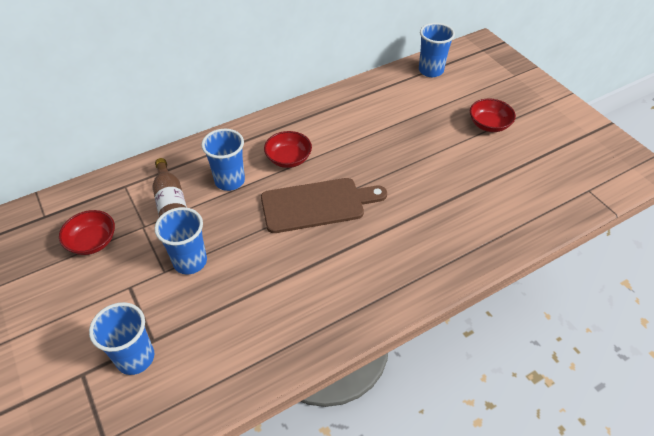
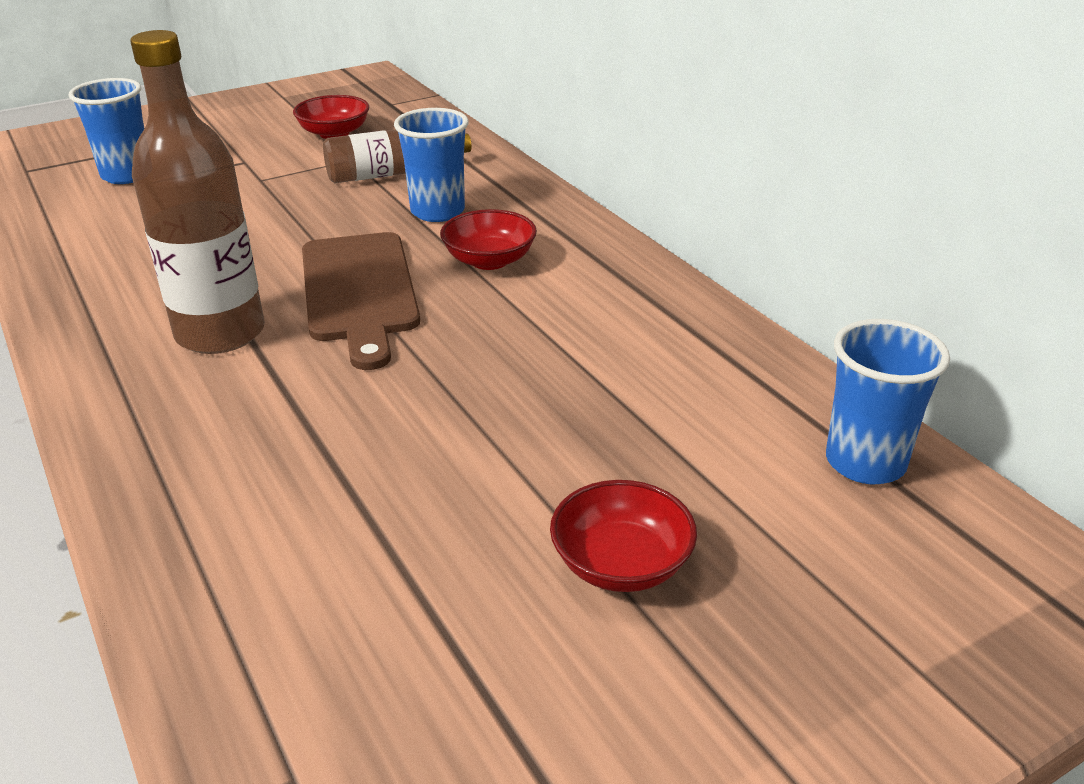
camera: 90 degrees right, 15 degrees down
(190, 261) = (271, 194): blue cup -> none
(357, 254) = (220, 333): none -> brown bottle

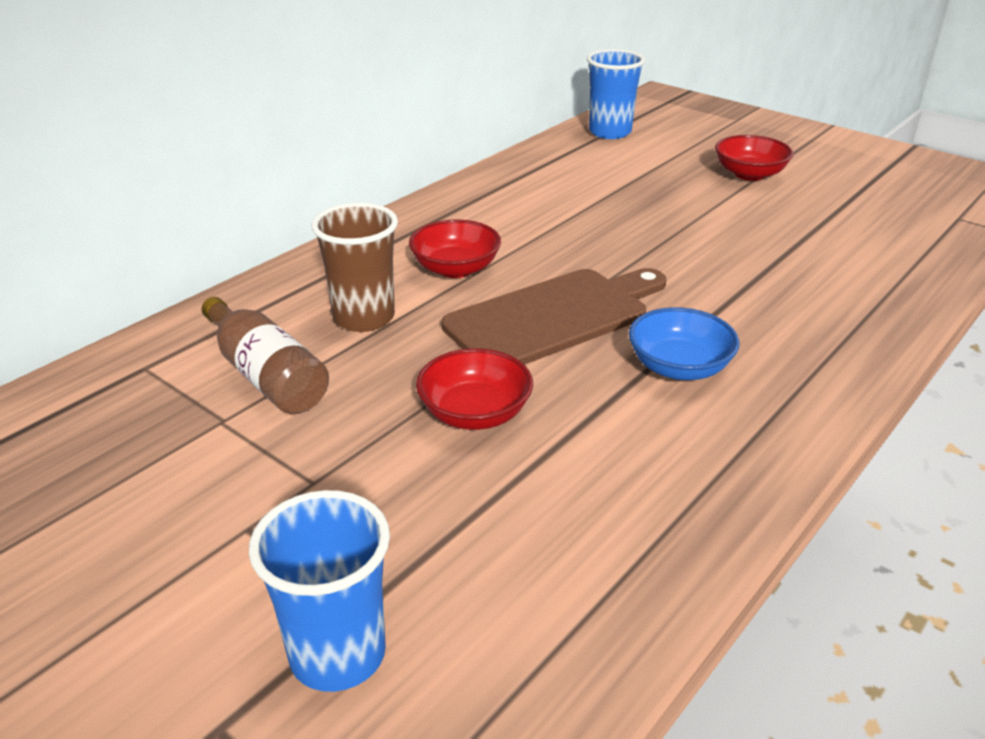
camera: 110 degrees left, 0 degrees up
(220, 333) = (679, 367): brown bottle -> blue bowl
(334, 133) = (116, 471): red bowl -> red bowl (475, 413)
(437, 211) = (364, 317): blue cup -> brown cup

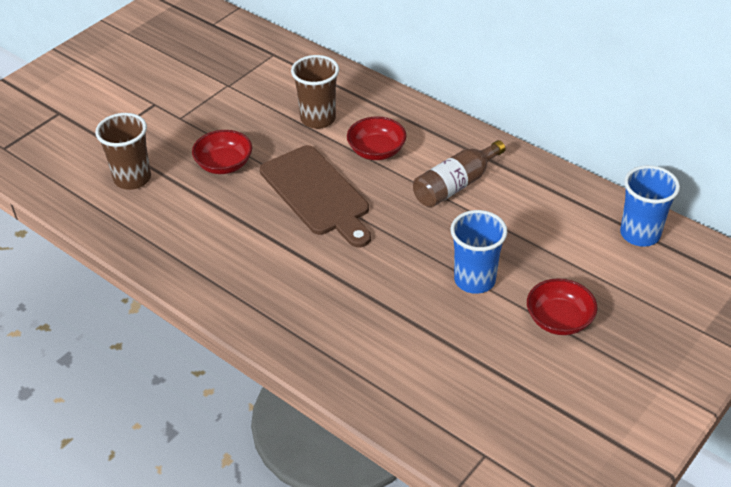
camera: 90 degrees right, 10 degrees up
(266, 375) = (263, 92): brown bottle -> brown bottle (455, 185)
(337, 654) = (83, 135): blue cup -> blue cup (474, 280)
(512, 539) = (132, 179): none -> brown cup
(679, 367) = (259, 244): blue bowl -> none

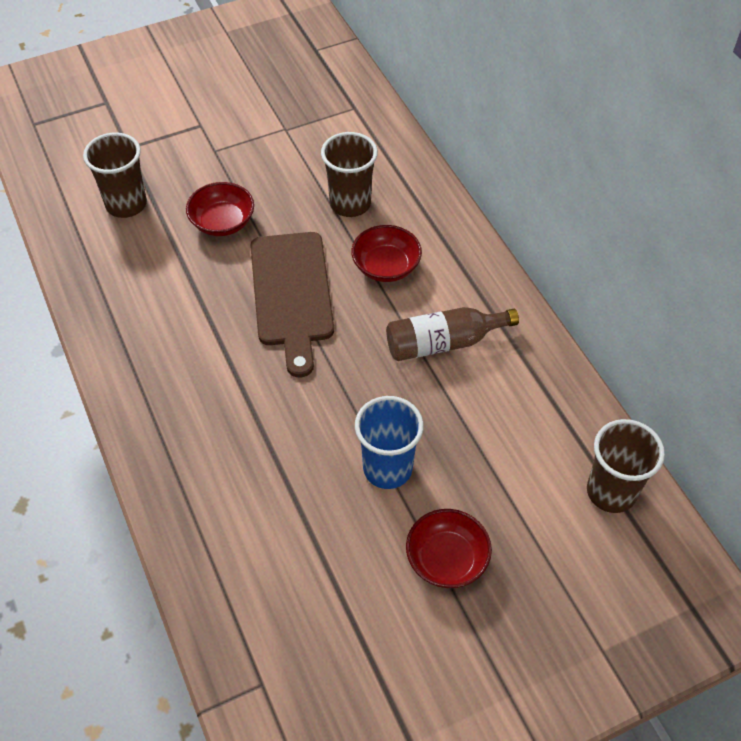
camera: 25 degrees right, 10 degrees up
(640, 234) = (611, 492): blue cup -> brown cup

